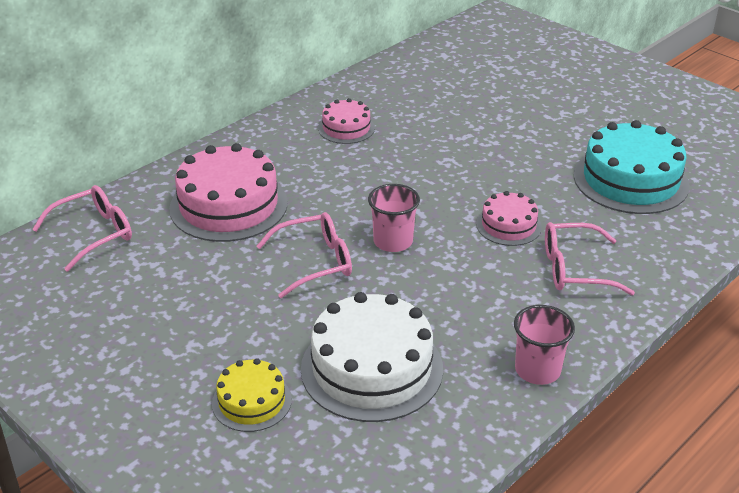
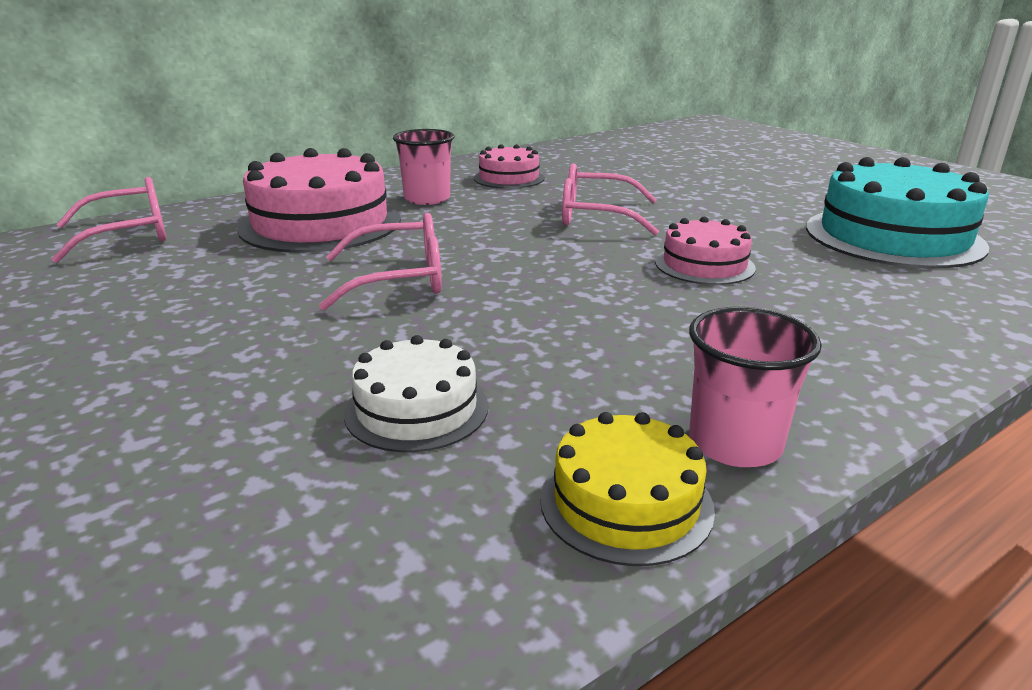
camera: 10 degrees right, 10 degrees down
(252, 401) = (171, 435): yellow cake -> yellow cake (626, 502)
(371, 368) = (416, 409): white cake -> white cake, size x0.54
(393, 241) = (525, 268): pink cup -> pink cup (427, 199)
(574, 269) = (808, 316): pink glasses -> pink glasses (595, 216)

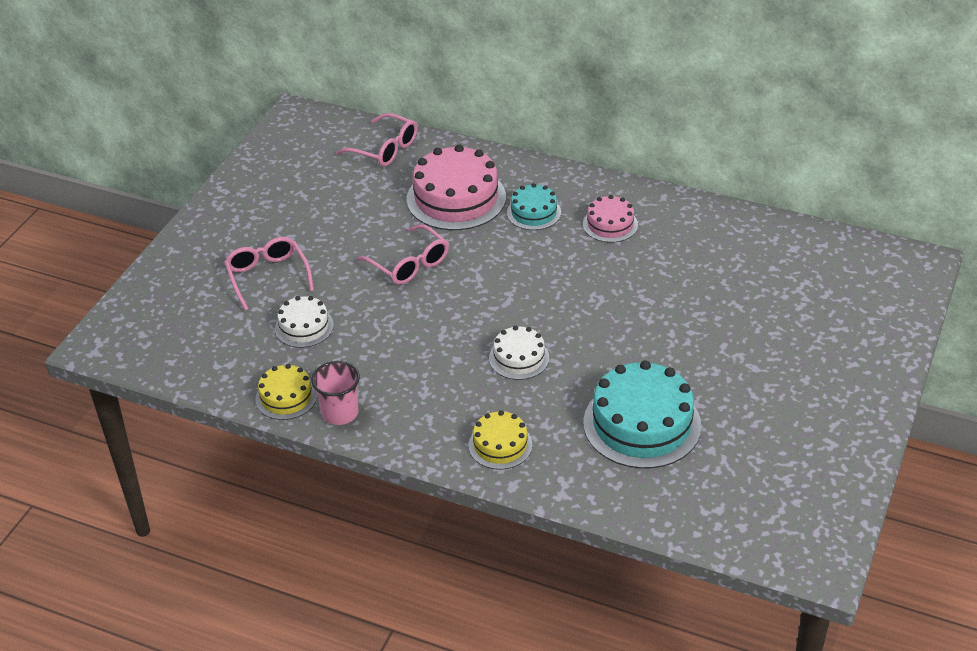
camera: 60 degrees right, 15 degrees up
(427, 199) = (533, 212): pink cup -> turquoise cake
(595, 216) = (565, 291): pink glasses -> pink glasses (267, 276)
(704, 265) = (519, 358): pink cake -> white cake
(908, 321) = (500, 445): none -> yellow cake

